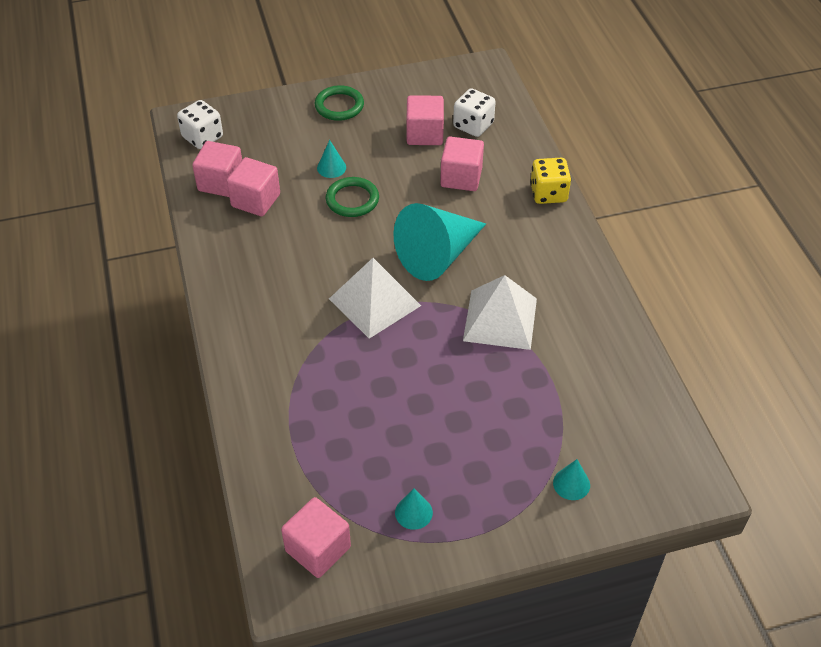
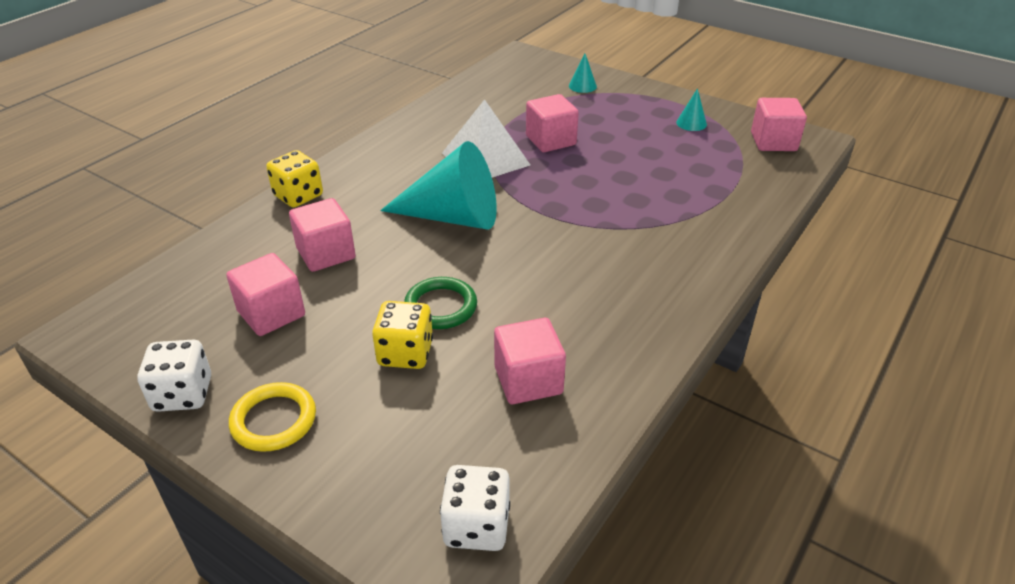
camera: 130 degrees left, 10 degrees down
(221, 182) = (537, 434): pink cube -> pink cube (550, 140)
(331, 167) = (405, 353): turquoise cone -> yellow dice
(339, 106) = (274, 420): green ring -> yellow ring
(374, 302) = (552, 222): white pyramid -> none
(473, 125) = (222, 286): white dice -> white dice (183, 394)

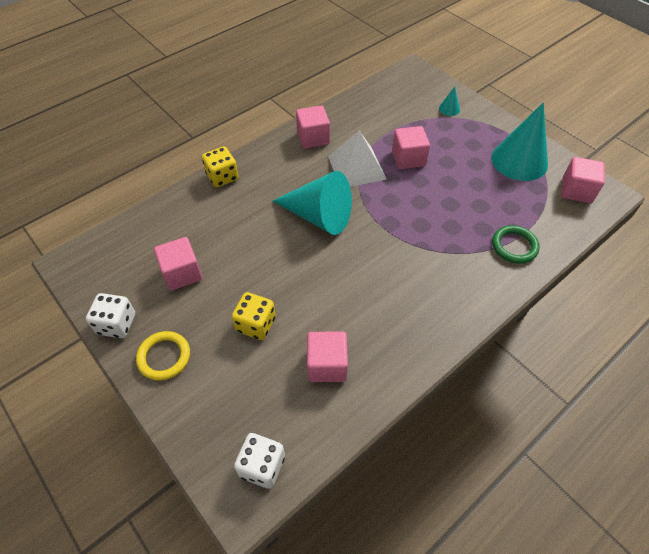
camera: 15 degrees right, 15 degrees up
(326, 253) = (227, 231): pink cube -> pink cube (313, 138)
(441, 307) = (288, 292): green ring -> green ring (514, 246)
(691, 123) = (519, 160): turquoise cone -> turquoise cone, size x2.43

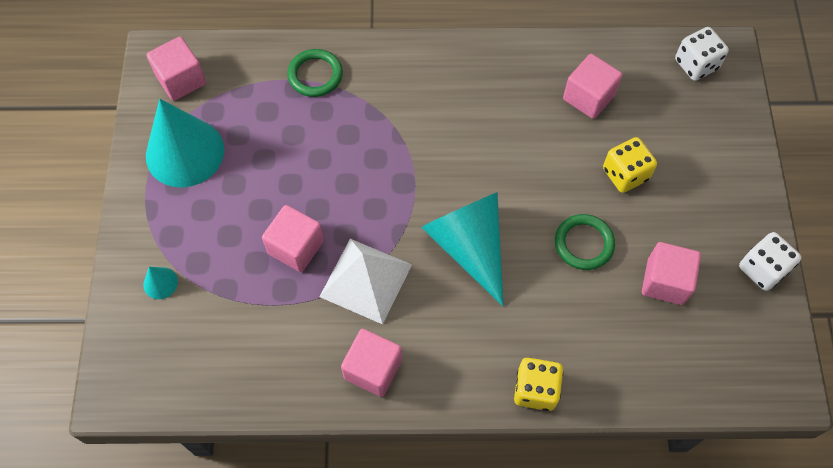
camera: 140 degrees left, 10 degrees up
(164, 357) = (730, 202): yellow ring -> none
(251, 261) = (584, 243): none -> green ring

